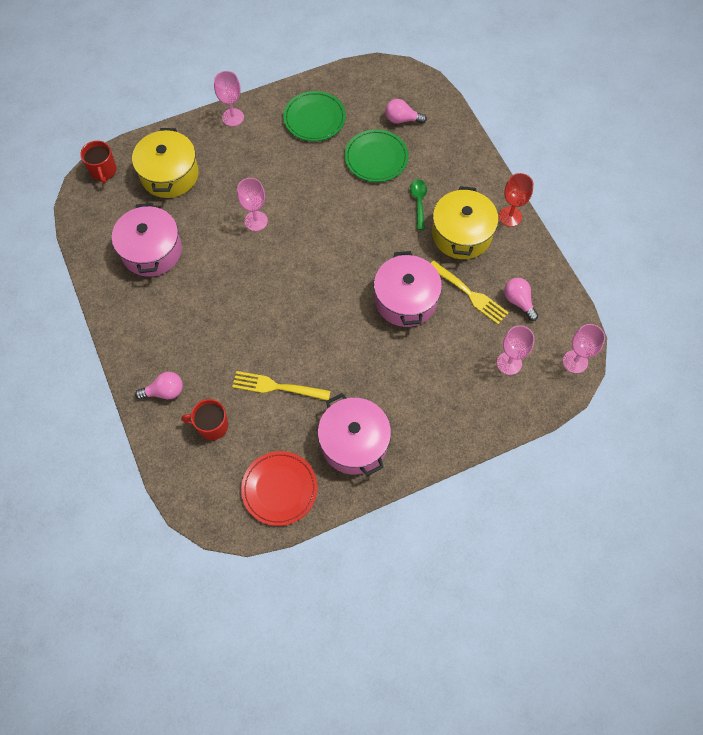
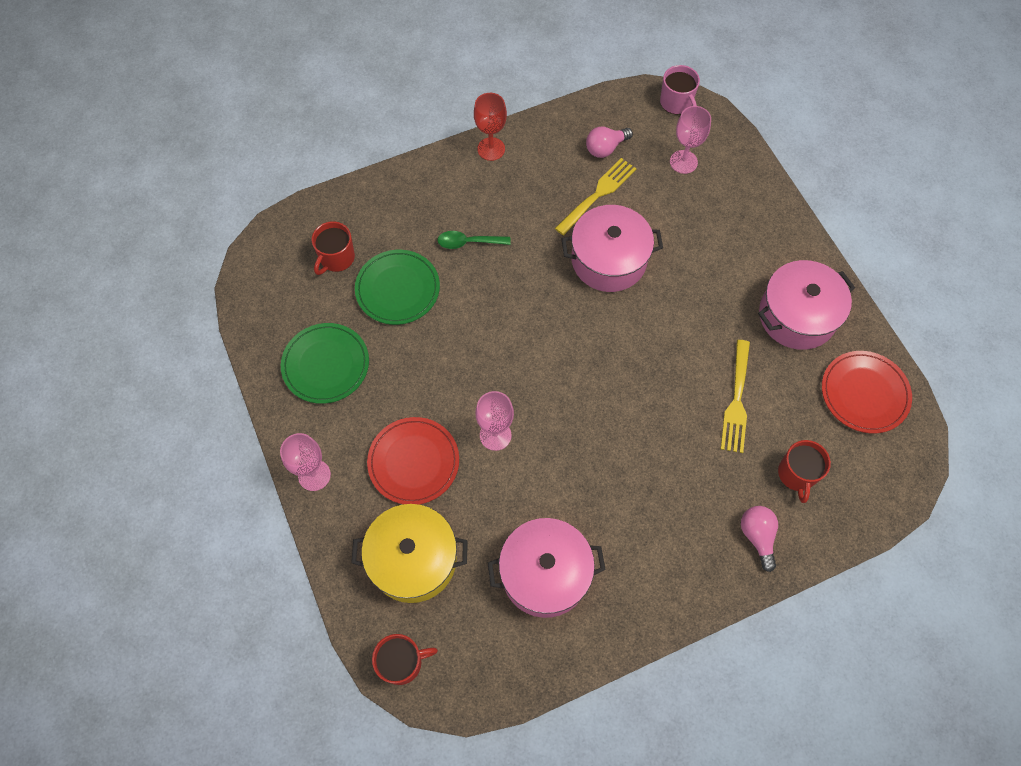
camera: 90 degrees left, 0 degrees up
(238, 172) = (413, 462): none -> red plate
(402, 119) = (336, 258): pink light bulb -> red mug
(461, 234) = (516, 199): yellow pot -> none
(575, 361) = (676, 103): pink goblet -> pink mug

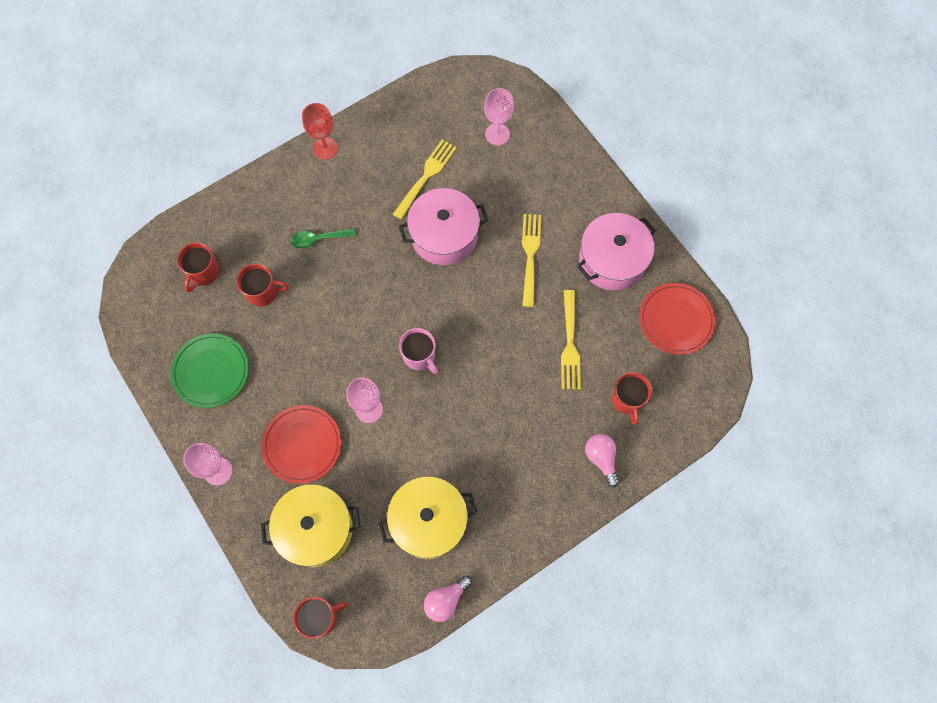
camera: 10 degrees left, 5 degrees up
(398, 289) = (263, 292): green plate -> red mug
(545, 574) = (429, 521): pink pot -> yellow pot
(605, 148) = (427, 132): pink light bulb -> pink light bulb (445, 600)
(676, 103) = (484, 79): pink mug -> pink mug (419, 356)
(703, 297) = (530, 256): none -> yellow fork

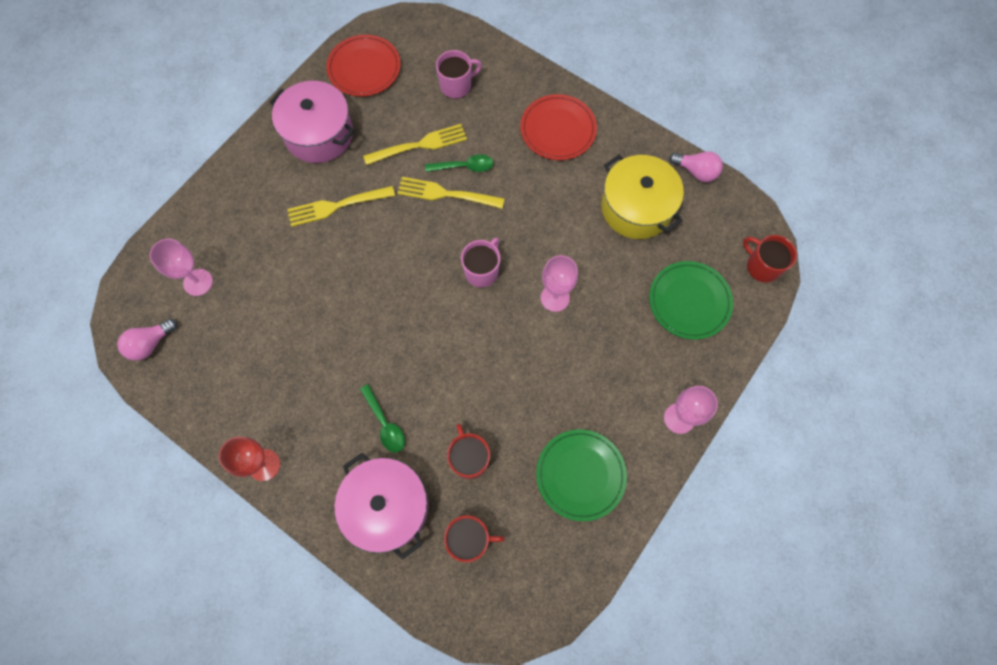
camera: 110 degrees left, 0 degrees up
(302, 445) = (616, 346): red plate -> red plate (558, 129)
(316, 529) = (689, 301): yellow pot -> green plate
(426, 177) = (273, 337): yellow fork -> yellow fork (447, 194)
(444, 236) = (339, 294): pink pot -> pink pot (387, 507)
(532, 377) = (464, 167): none -> green spoon
(601, 458) = (519, 91): pink light bulb -> pink light bulb (150, 344)
(627, 400) = (456, 86): red mug -> pink mug

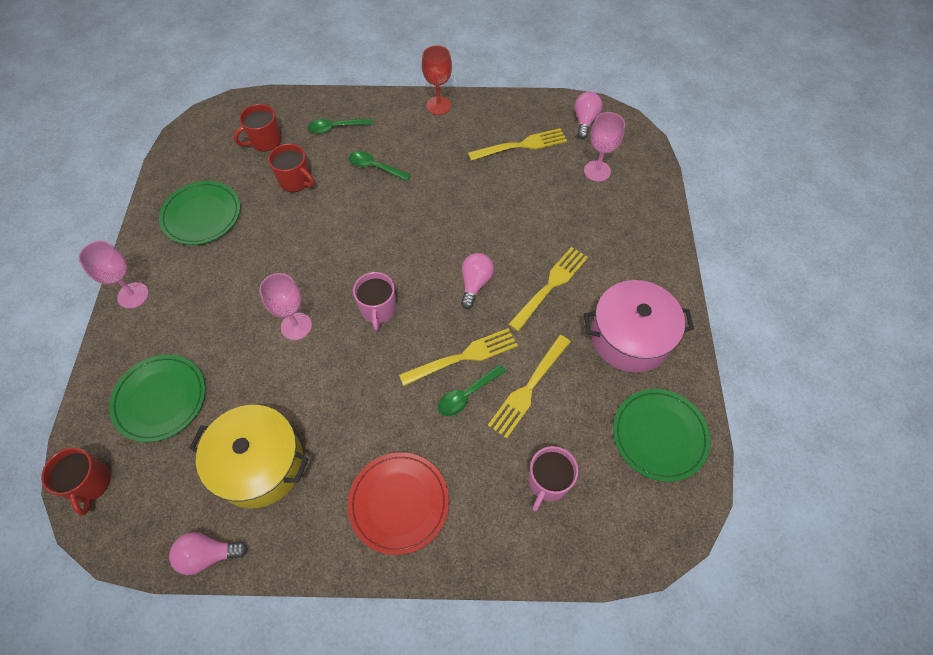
camera: 145 degrees right, 10 degrees down
(234, 356) = (521, 146): none -> yellow fork
(364, 68) = (659, 435): red plate -> green plate
(387, 507) = (335, 128): pink pot -> green spoon
(391, 244) = (475, 284): none -> pink light bulb
(762, 266) = (90, 483): red mug -> red mug turned 60 degrees clockwise

